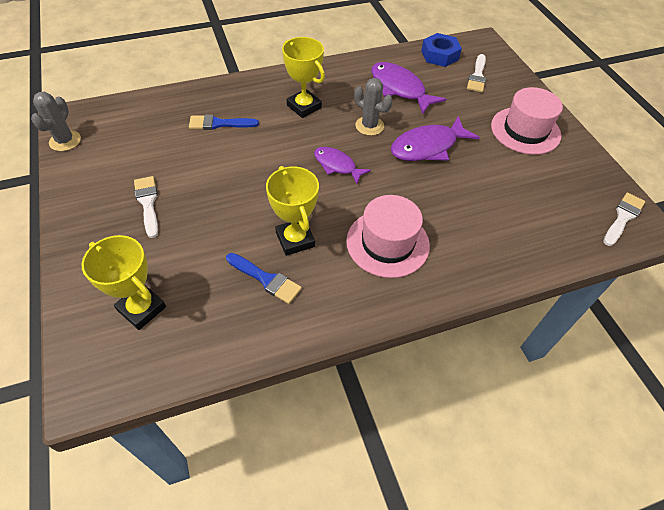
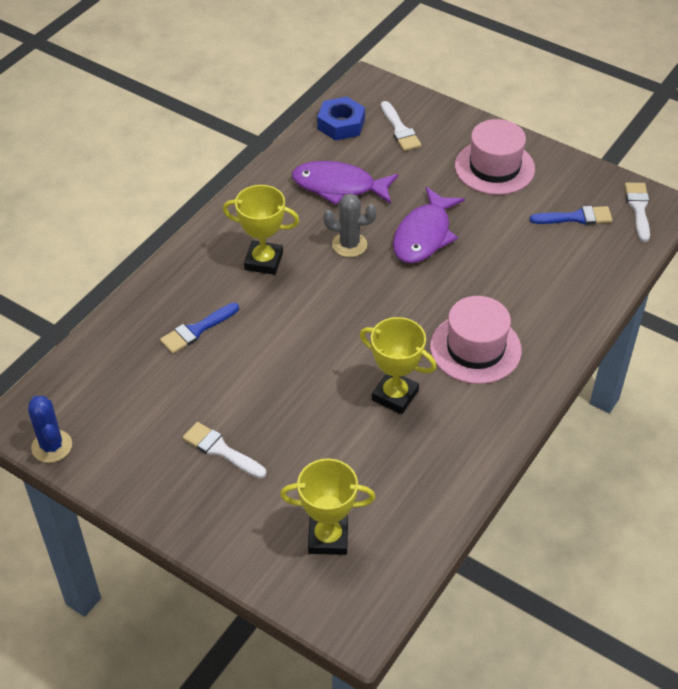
camera: 35 degrees left, 5 degrees down
(65, 141) = (52, 446): grey cactus -> blue cactus
(266, 279) = (406, 444): blue brush -> blue brush (576, 217)
(337, 165) = (360, 304): purple fish -> none

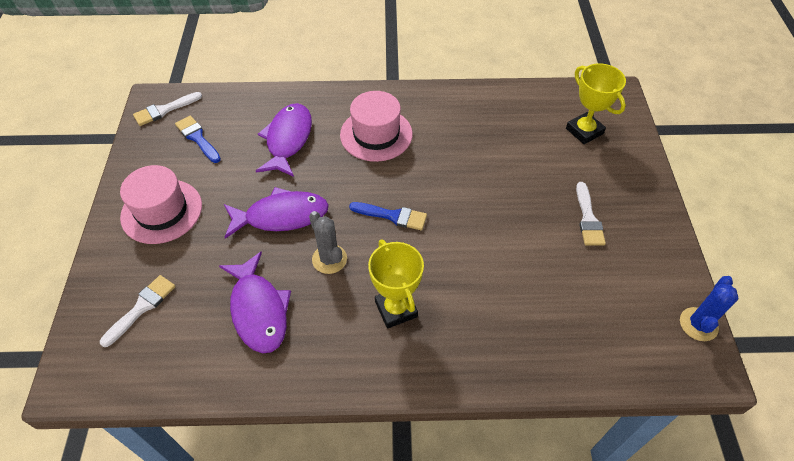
camera: 125 degrees left, 5 degrees up
(196, 330) = (509, 306): blue brush -> blue brush (393, 216)
(341, 124) = (159, 365): blue nut -> none
(395, 395) = (454, 154): yellow trophy -> none
(522, 279) = (288, 139): none -> purple fish

